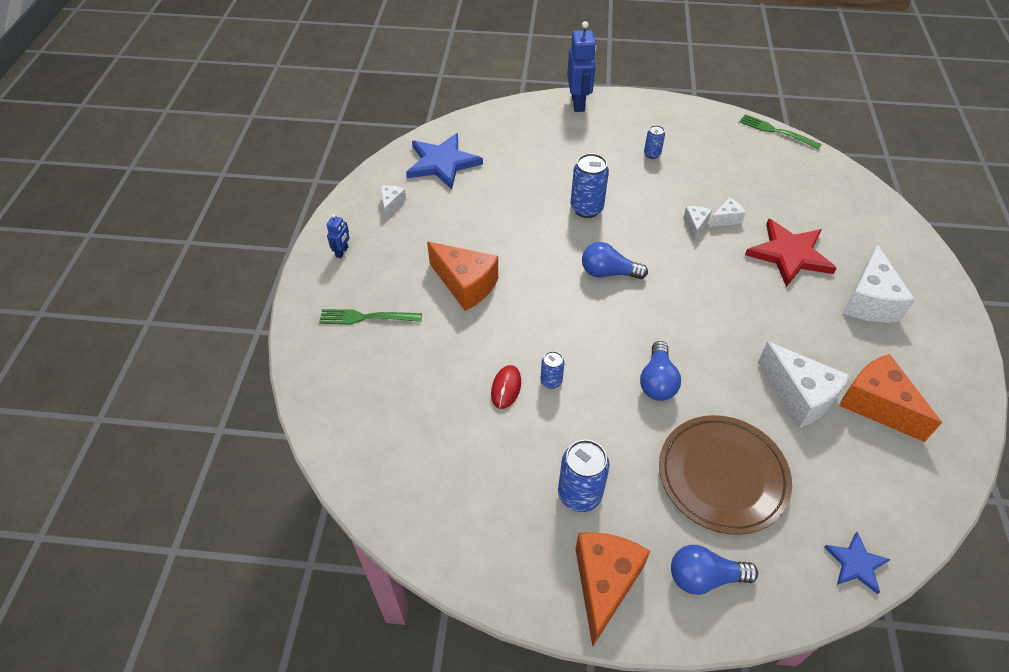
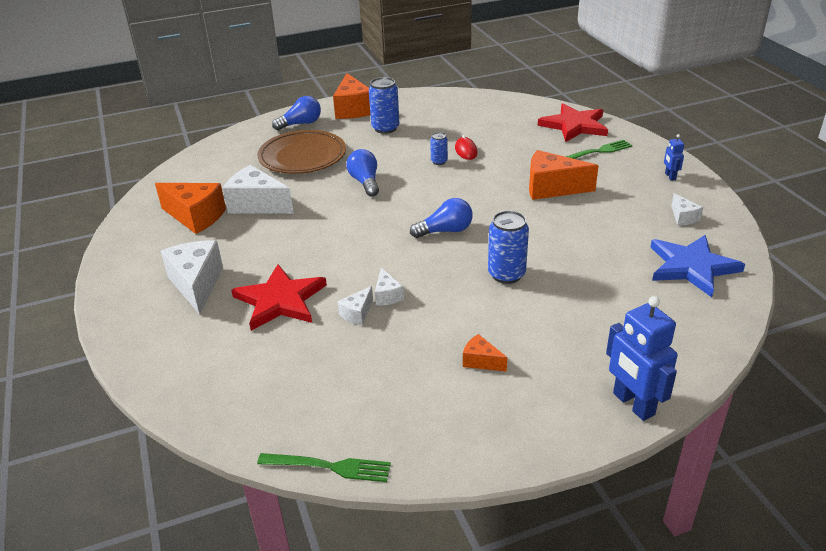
camera: 155 degrees right, 15 degrees down
(339, 377) = (574, 125): none -> red star
(652, 154) = (481, 361): blue can -> orange cheese
(856, 563) = (215, 149): blue star -> none

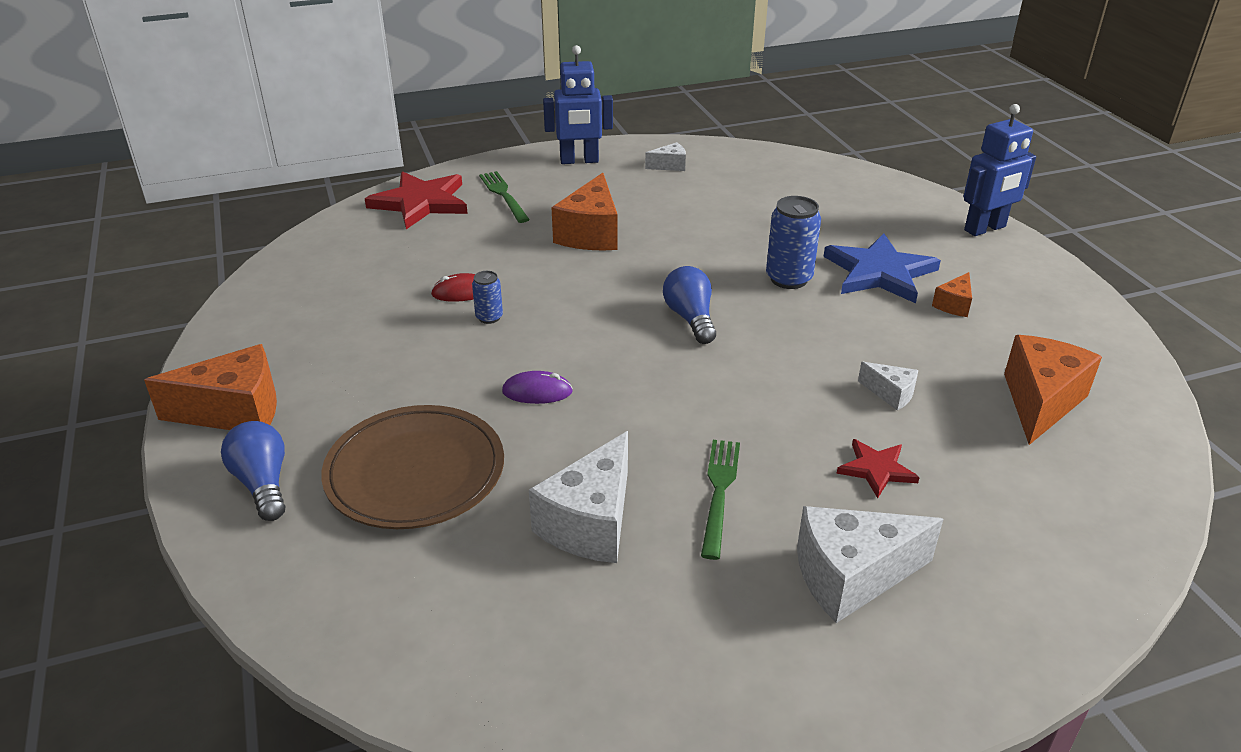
camera: 90 degrees left, 0 degrees up
(196, 217) = (626, 612): orange cheese -> orange cheese (1040, 402)
(280, 300) = (876, 469): red star -> red star, size x0.54
(330, 467) = (1163, 408): green fork -> green fork (719, 491)
(365, 182) = (537, 392): blue light bulb -> purple mouse
(385, 128) = (343, 370): blue can -> none
(387, 296) = (847, 369): white cheese -> none
(670, 176) = (579, 161): blue robot -> blue robot, size x2.04
(691, 267) = (764, 174): blue star -> blue star (879, 272)

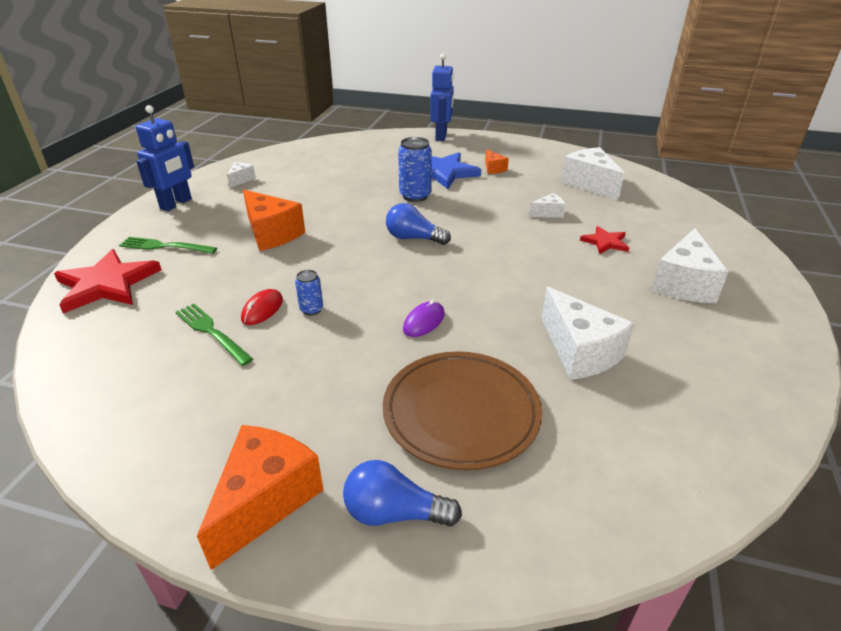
camera: 55 degrees left, 0 degrees up
(719, 491) = (585, 294): green fork -> green fork (211, 332)
(1040, 402) = (589, 184): orange cheese -> white cheese

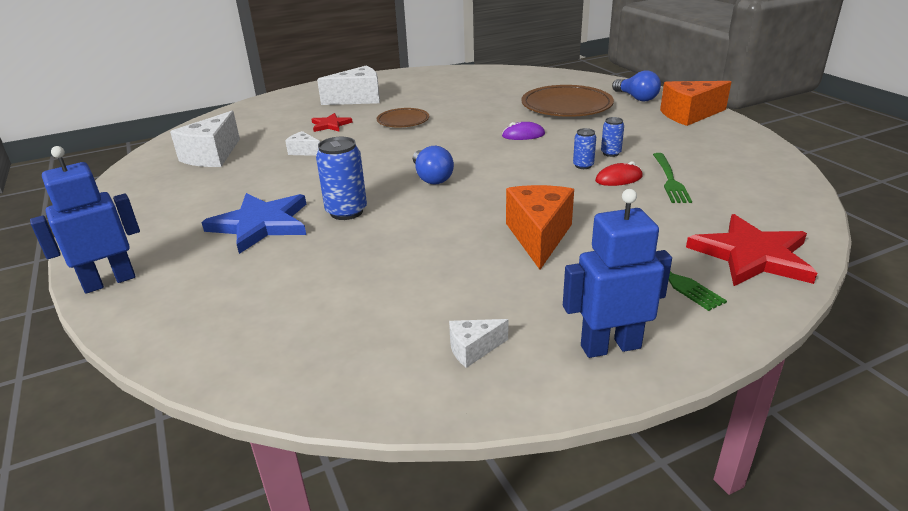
camera: 130 degrees left, 5 degrees down
(302, 341) = (610, 153): none -> blue can
(493, 169) = (216, 204): orange cheese -> none
(566, 279) = (403, 121): none -> brown plate
(579, 351) = (473, 101): white cheese -> none

